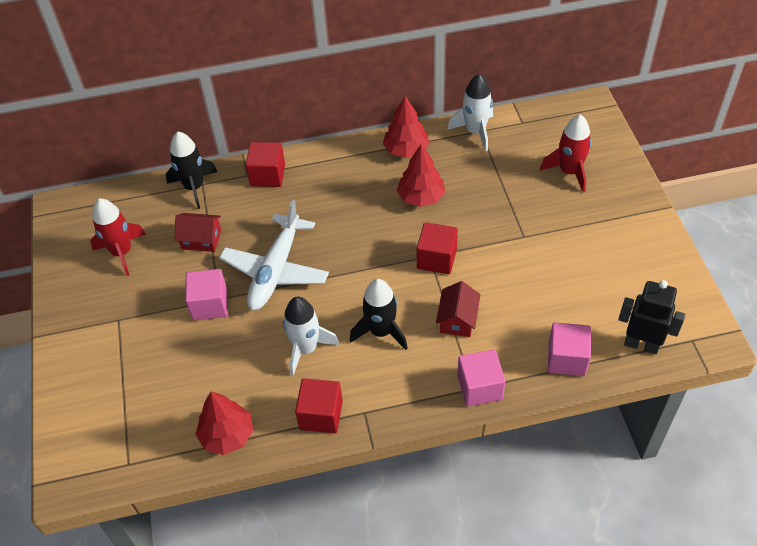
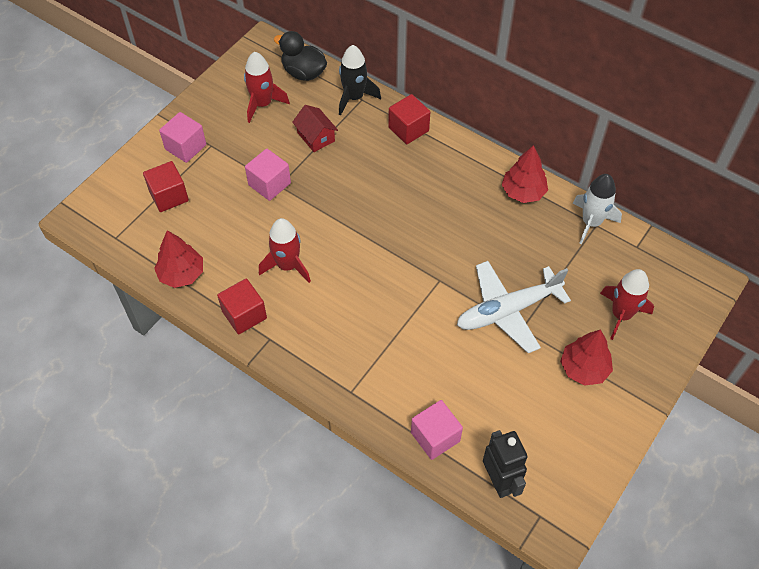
camera: 45 degrees right, 5 degrees up
(126, 202) = (303, 73): none -> black duck
(276, 270) = (333, 198): white plane -> white plane (507, 311)
(306, 348) = (287, 265): white rocket -> red rocket
(381, 331) = (344, 299): black rocket -> none
(421, 197) = (488, 235): red tree -> red tree (584, 368)
(436, 258) = (442, 286): red cube -> red cube (169, 196)
(457, 319) = (400, 339): red house -> none
(479, 387) = (355, 396): pink cube -> pink cube (185, 147)

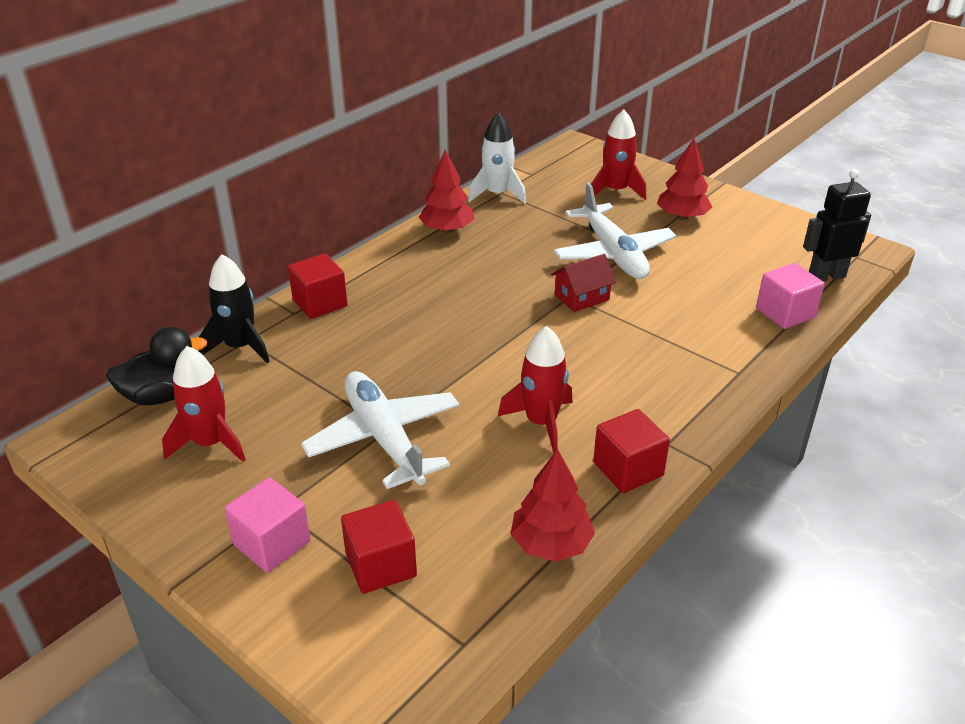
camera: 85 degrees left, 20 degrees down
(269, 184) = (384, 438): pink cube -> white plane
(303, 73) = (162, 395): black duck -> black duck turned 150 degrees counterclockwise
(316, 137) = (303, 387): red house -> red house (582, 297)

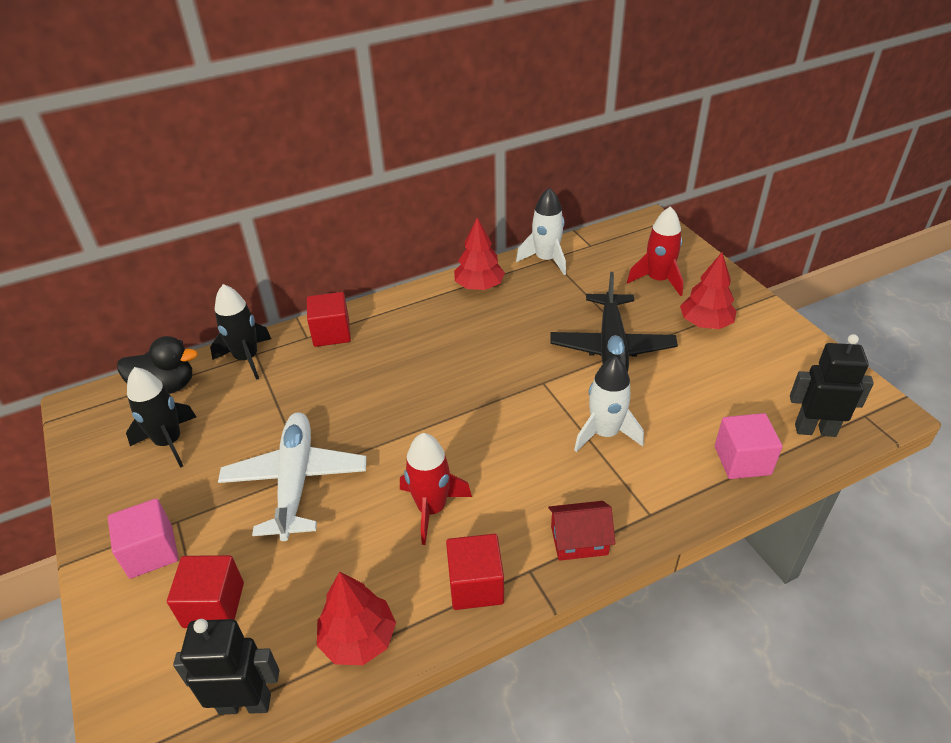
camera: 25 degrees right, 5 degrees up
(210, 443) = (169, 442): red rocket -> black rocket
(480, 630) = (245, 703): none -> black robot
(582, 297) = (552, 387): red house -> red house (579, 540)
(613, 253) = (611, 347): white plane -> black plane
(656, 322) = (605, 433): none -> white rocket

